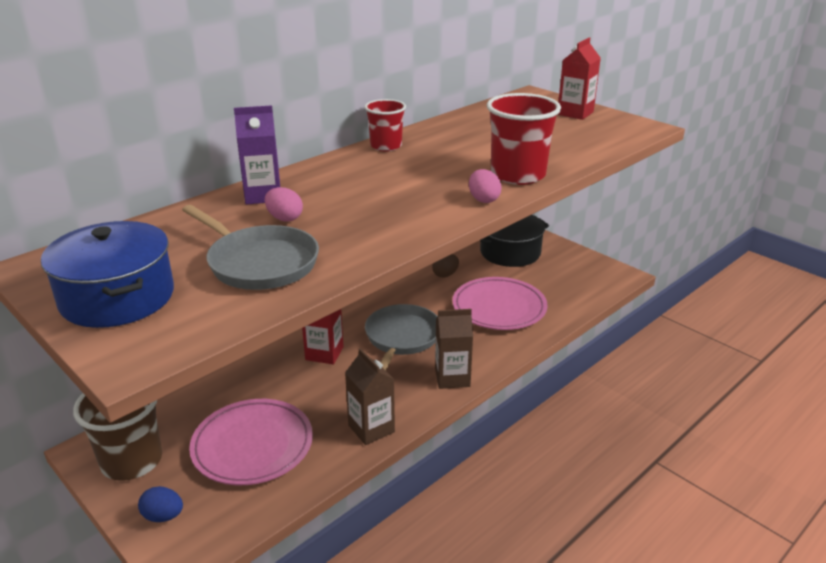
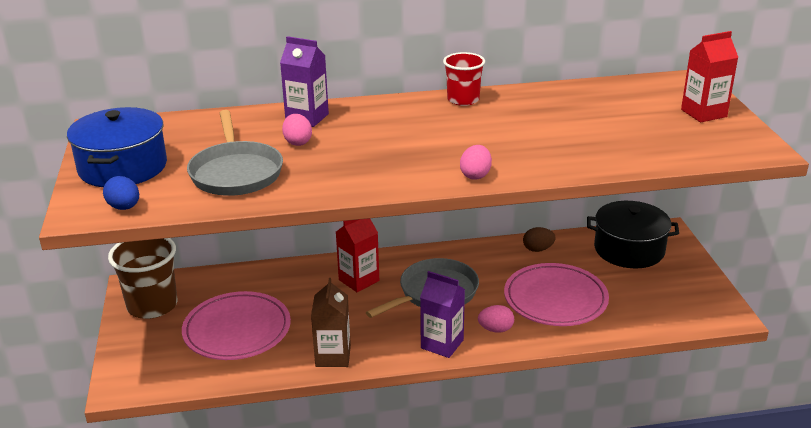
camera: 35 degrees right, 0 degrees up
(163, 516) = (137, 353): blue egg -> blue egg (124, 207)
(452, 378) = (442, 344): brown carton -> purple carton
(481, 348) = (495, 329): none -> pink egg
(518, 175) = (542, 161): red cup -> none

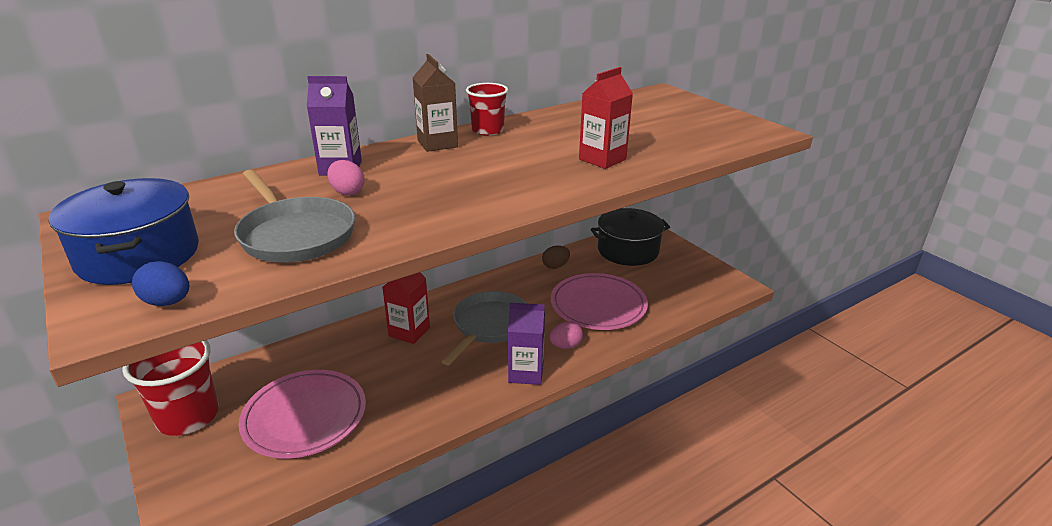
camera: 25 degrees left, 0 degrees up
(152, 305) = (188, 416): brown cup -> red cup
(333, 356) = (426, 416): brown carton -> brown carton (437, 144)
(475, 175) = (559, 191): pink egg -> none
(703, 113) = (698, 113): red carton -> red carton (602, 159)

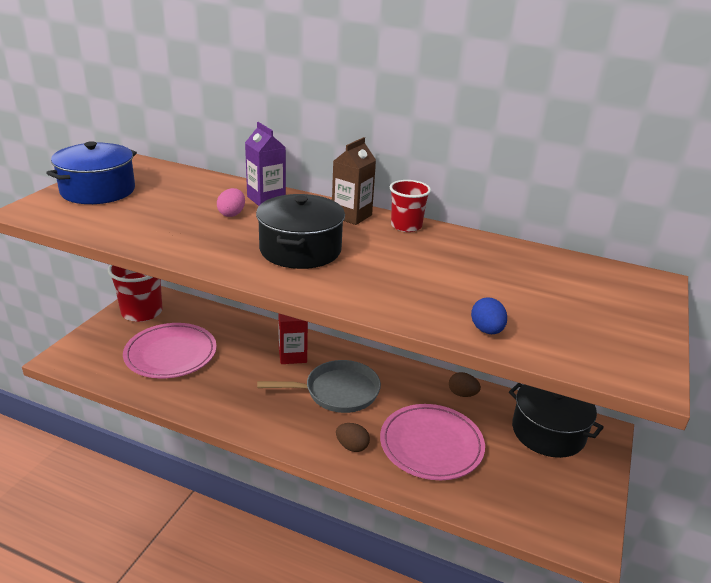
camera: 55 degrees right, 0 degrees up
(167, 302) = (54, 217): blue egg -> blue egg (486, 330)
(295, 234) = (157, 220): grey pan -> none
(472, 181) = (300, 250): none -> black pot
(526, 373) = (296, 437): purple carton -> none
(565, 346) = (352, 446): pink egg -> brown egg
(602, 159) = (416, 293): red carton -> none

